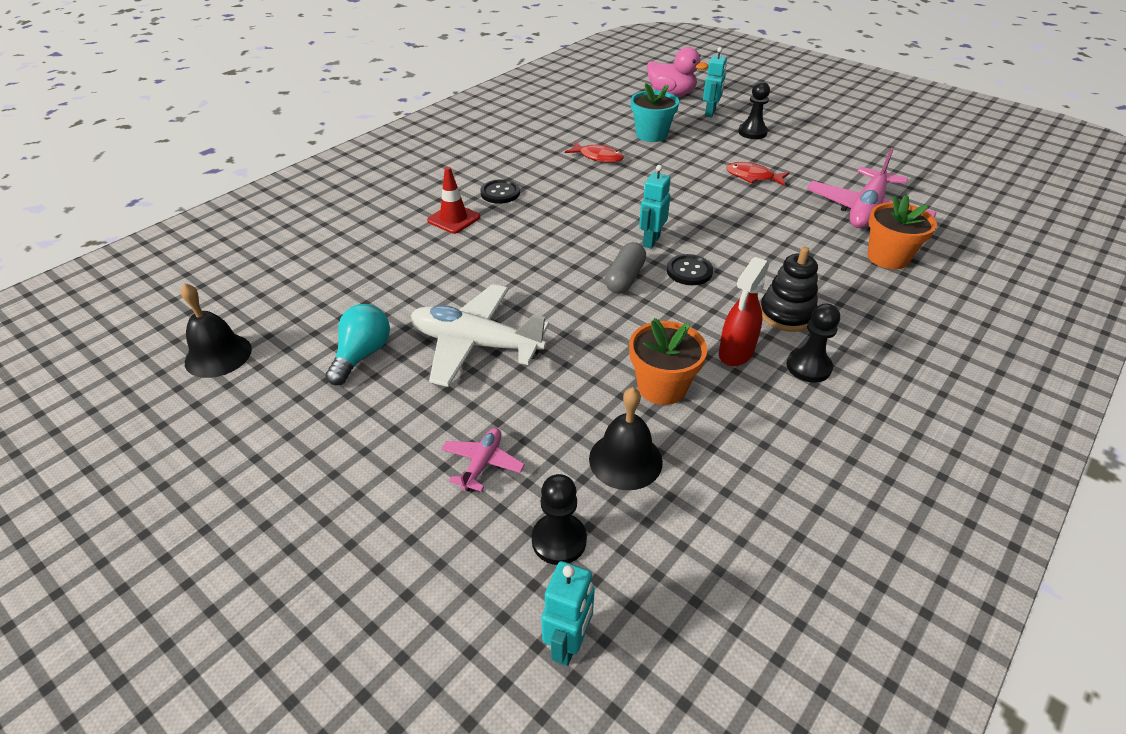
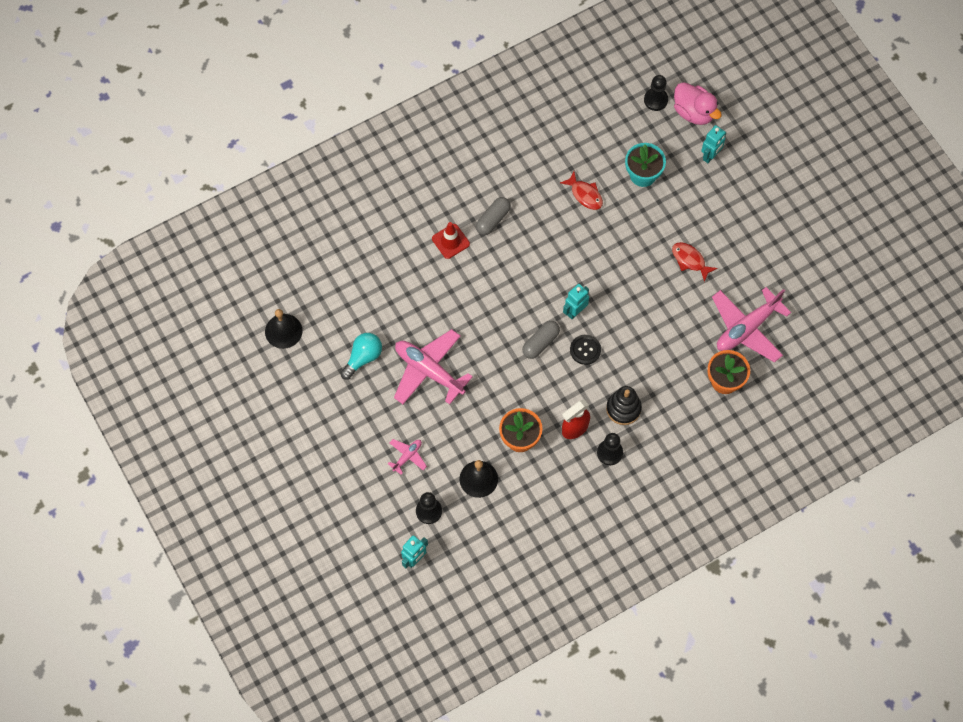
camera: 20 degrees right, 25 degrees up
(475, 344) = (429, 371): white plane -> pink plane
(500, 193) = (493, 219): black button -> grey capsule
(752, 132) = (728, 198): black pawn -> black pawn (655, 100)

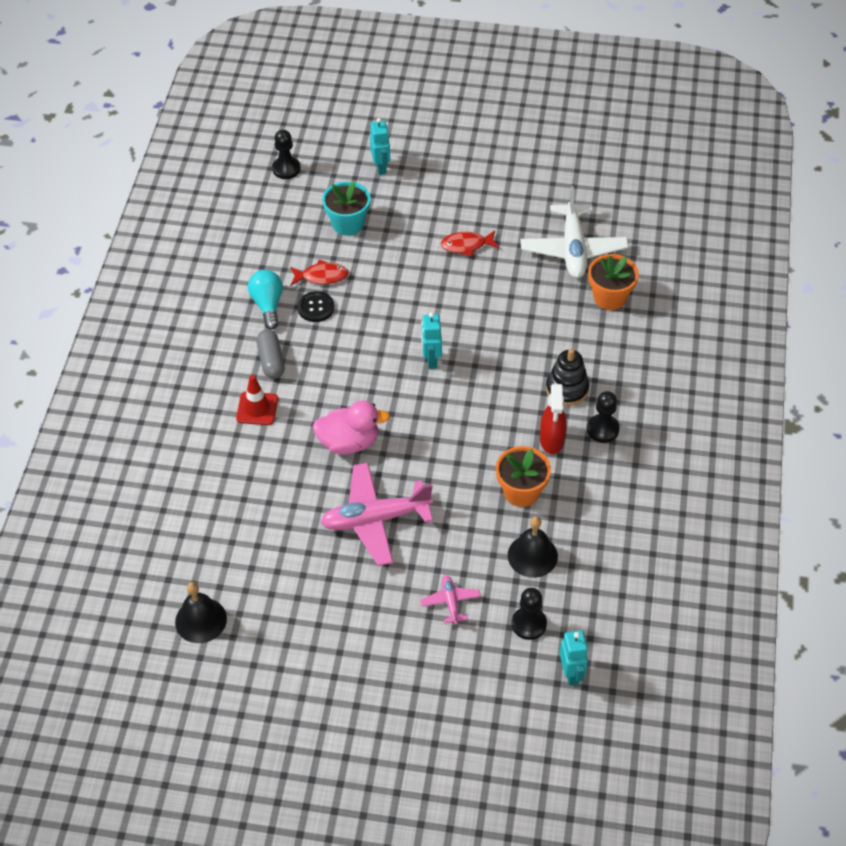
camera: 50 degrees left, 15 degrees down
(363, 358) = (304, 567): turquoise light bulb -> turquoise light bulb (268, 305)
(540, 343) = (436, 408): grey capsule -> none
(585, 350) = (478, 379): black button -> black button (316, 308)
(694, 112) = (327, 152): pink duck -> pink duck (349, 442)
(747, 328) = (573, 249): pink plane -> white plane

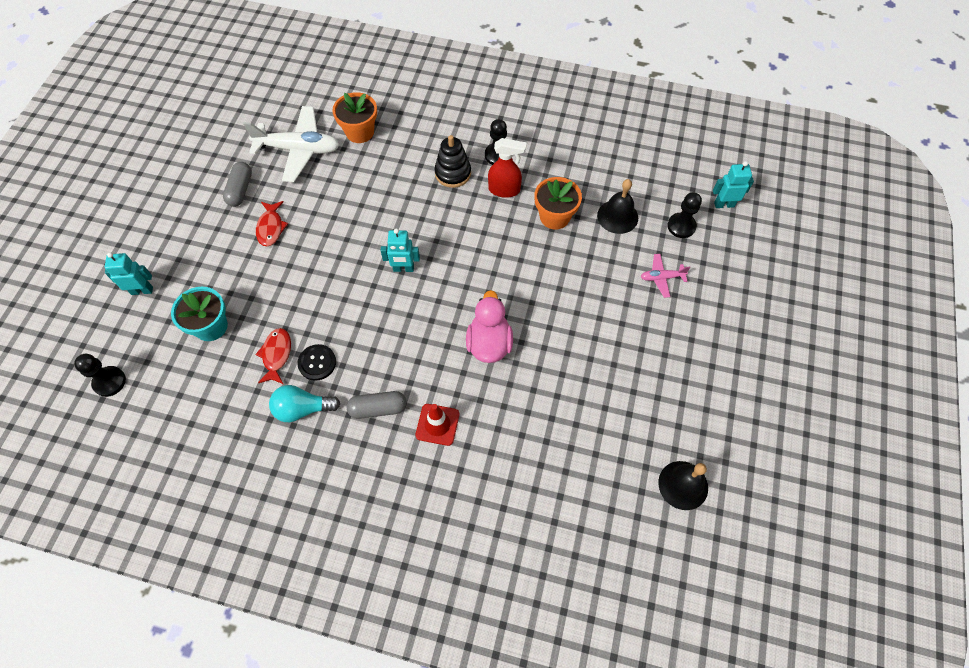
camera: 85 degrees left, 10 degrees up
(375, 519) = (576, 328): pink plane -> none
(510, 213) = (240, 190): none -> grey capsule

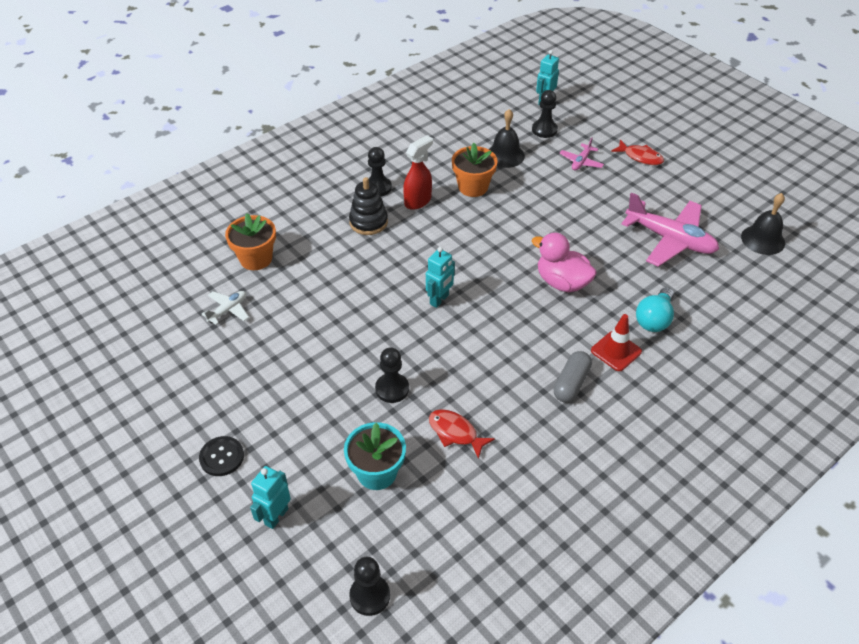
camera: 55 degrees left, 15 degrees down
(240, 190) = (229, 376): grey capsule -> none
(271, 227) = (301, 372): red fish -> red fish (640, 157)
(292, 291) = (392, 389): none -> black pawn
(299, 149) = (228, 310): white plane -> white plane, size x0.48
(302, 409) = (531, 438): turquoise light bulb -> turquoise light bulb (654, 319)
(317, 363) = (489, 405): black button -> black button (222, 457)
(614, 402) = (670, 240): none -> pink plane

